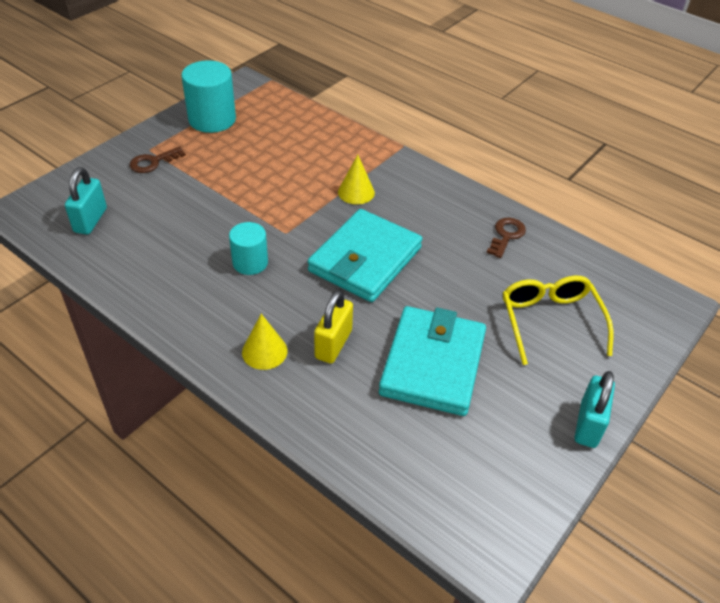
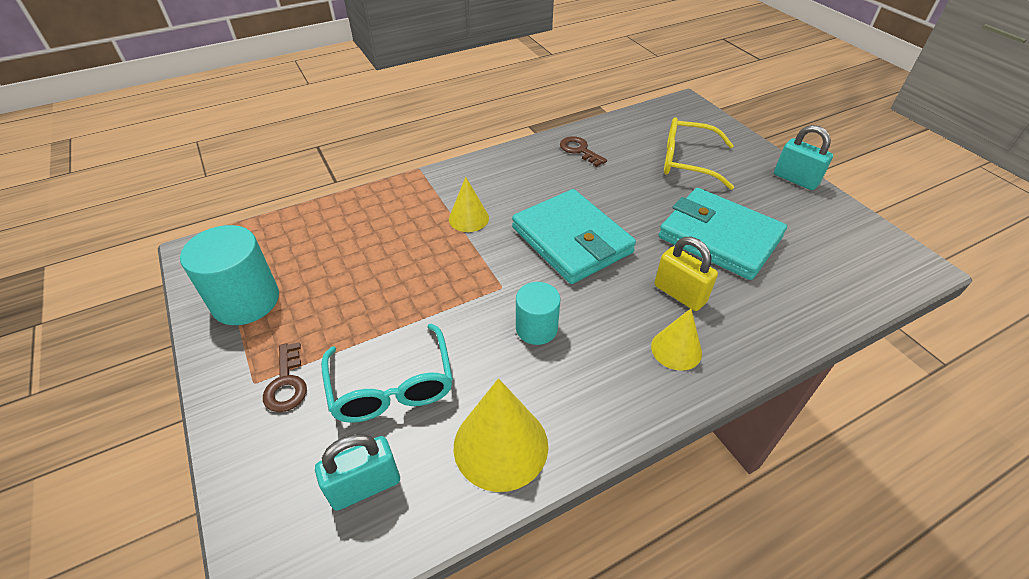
camera: 65 degrees left, 0 degrees up
(90, 220) = (365, 486): turquoise padlock -> turquoise padlock turned 60 degrees counterclockwise
(137, 271) = (500, 445): none -> yellow cone
(167, 207) = (392, 387): none -> turquoise glasses

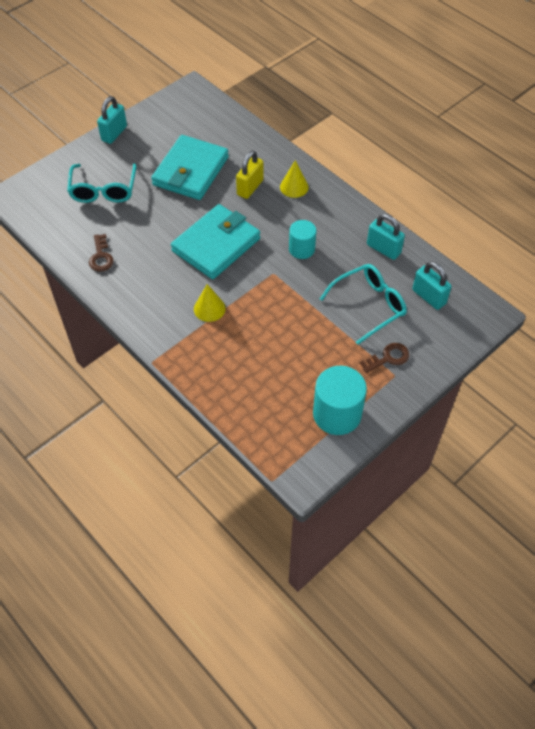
camera: 105 degrees left, 10 degrees up
(500, 445) = (383, 249): yellow cone -> turquoise padlock
(579, 150) = (101, 256): brown key -> brown key turned 45 degrees counterclockwise
(687, 161) = (103, 190): yellow glasses -> turquoise glasses

